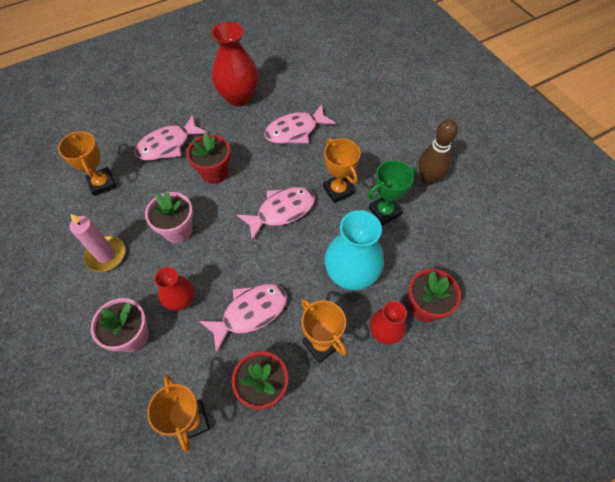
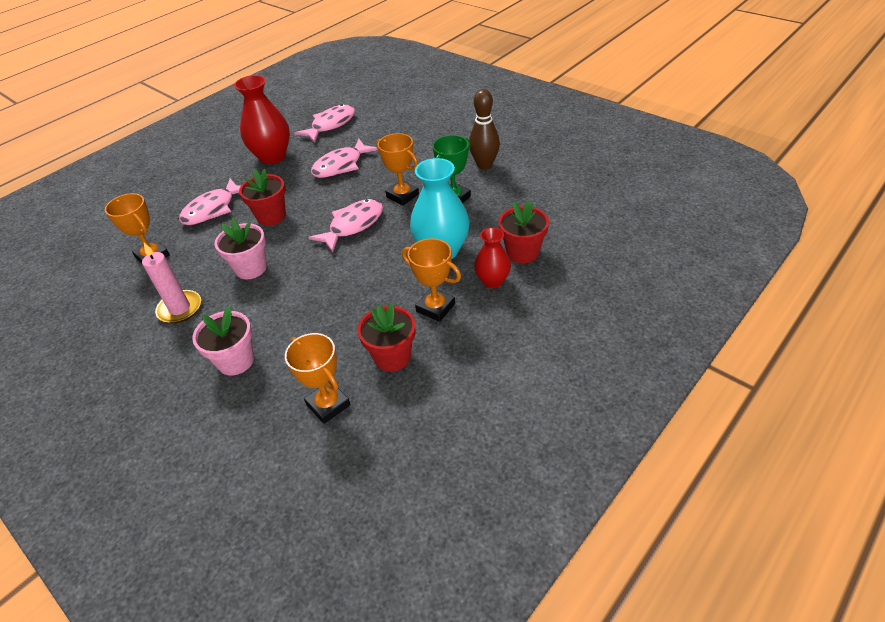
camera: 15 degrees left, 15 degrees down
(181, 300) = (277, 319): red vase -> none
(250, 313) = (354, 306): pink fish -> pink fish (331, 125)

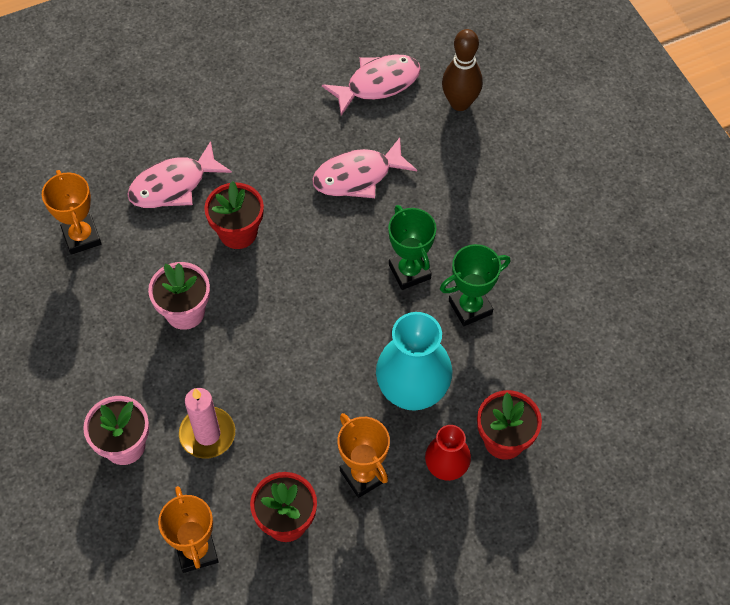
camera: 20 degrees right, 15 degrees up
(180, 309) = (89, 338): pink candle -> pink candle (207, 434)
(272, 156) = (279, 116): red vase -> none
(353, 225) = (328, 296): pink fish -> none
(402, 196) = (409, 271): orange trophy -> green trophy
(484, 165) = (539, 264): brown bowling pin -> brown bowling pin (460, 103)

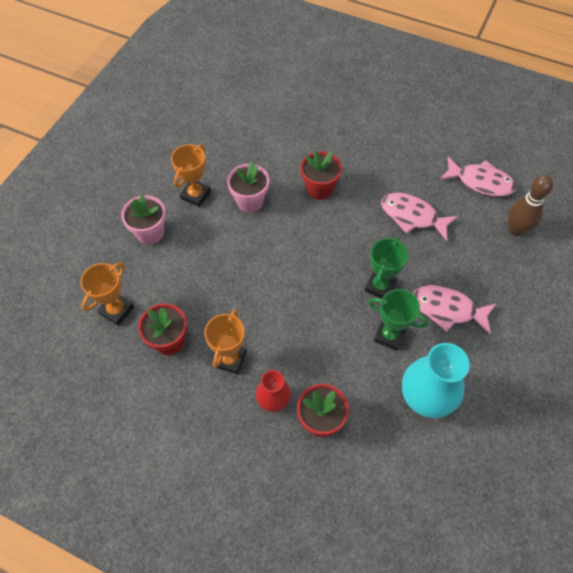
camera: 50 degrees right, 0 degrees up
(81, 237) = (249, 128): orange trophy -> orange trophy (196, 195)
(173, 185) = (317, 141): pink fish -> pink fish (447, 309)
(207, 434) = (188, 264): pink candle -> none
(412, 391) = (306, 345): turquoise vase -> turquoise vase (425, 398)

